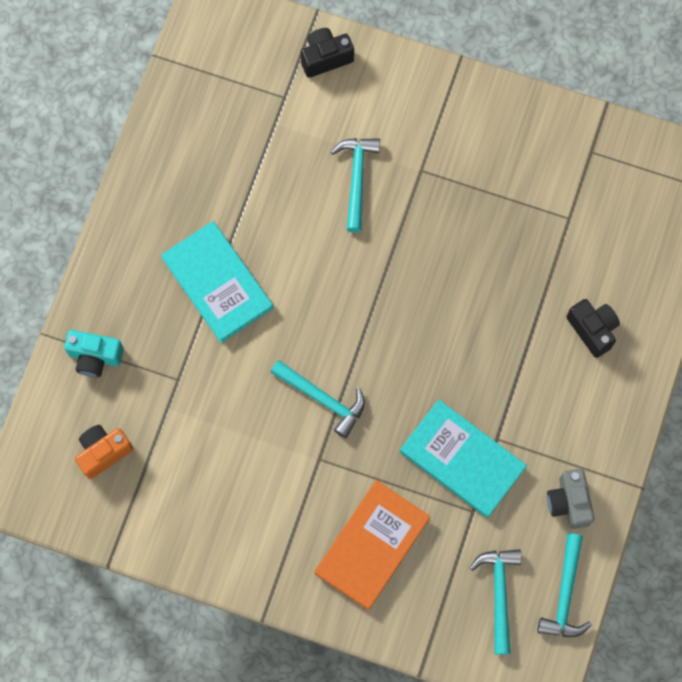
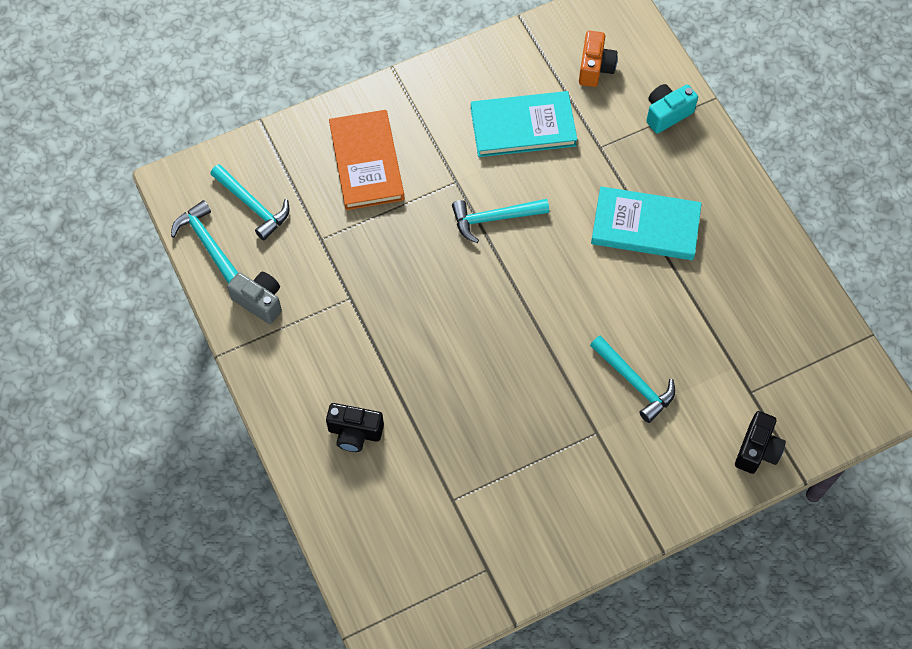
camera: 135 degrees right, 10 degrees down
(462, 460) = (360, 264): turquoise book -> turquoise book (523, 127)

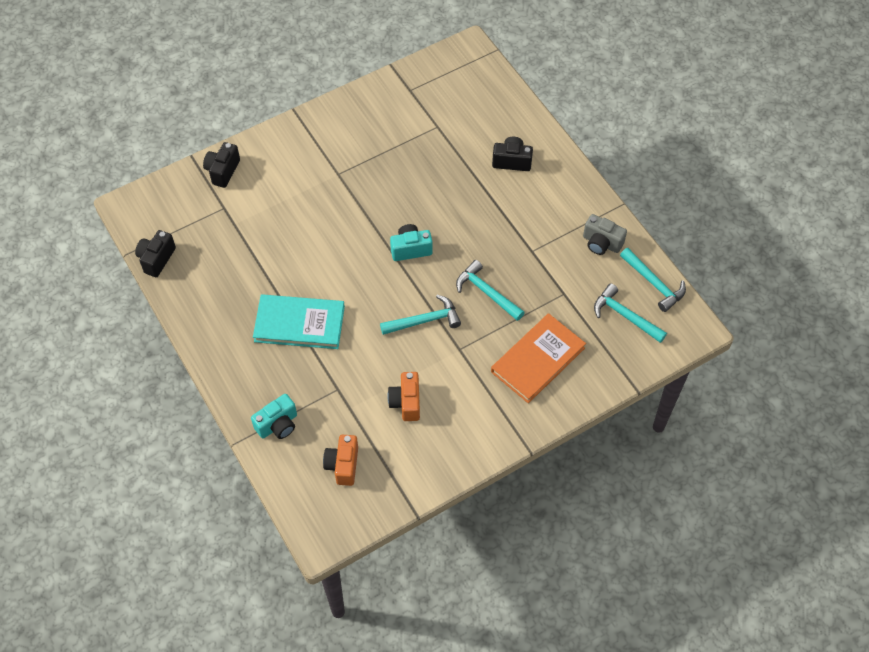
camera: 175 degrees right, 5 degrees down
(366, 162) = (537, 360): orange book -> orange book turned 60 degrees clockwise
(504, 313) = (410, 249): none -> turquoise camera
(523, 127) = (406, 402): turquoise book -> orange camera
(634, 383) = (310, 208): turquoise hammer -> turquoise hammer (486, 292)
(831, 324) = (156, 259): none -> black camera

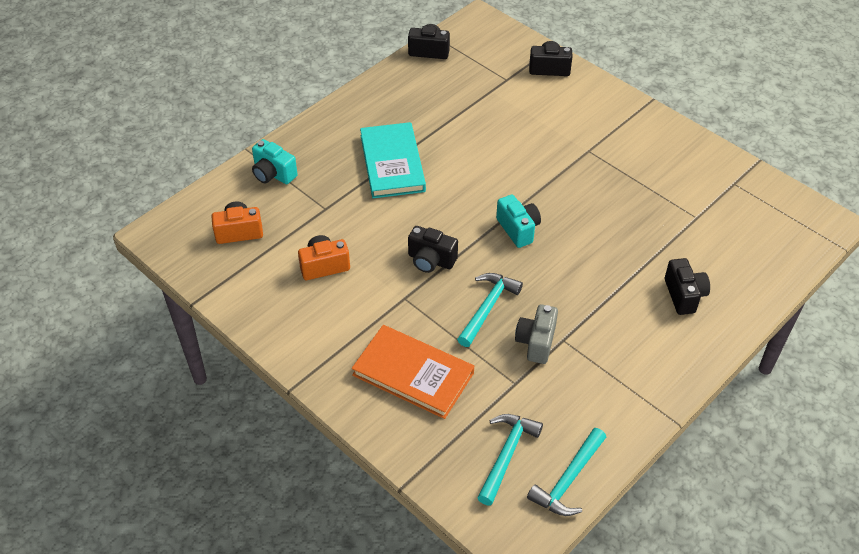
camera: 75 degrees right, 10 degrees down
(425, 320) = (431, 260): turquoise hammer -> black camera
(601, 243) = (605, 410): grey camera -> grey camera (536, 342)

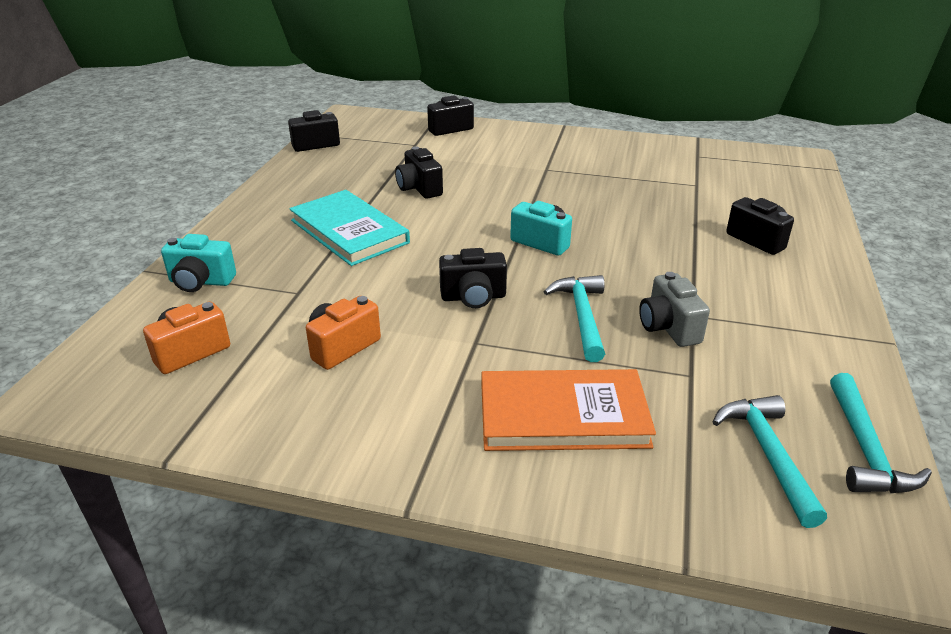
camera: 30 degrees left, 15 degrees down
(472, 136) = (419, 188): none -> black camera

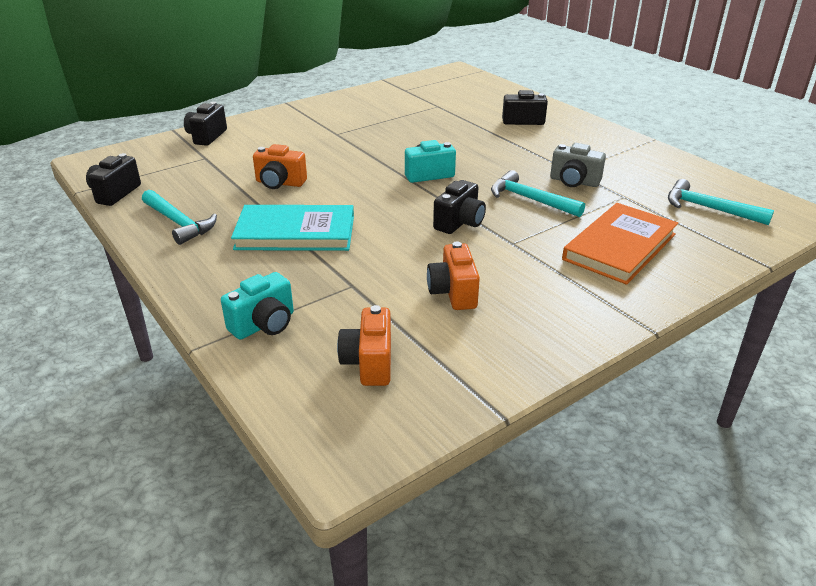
camera: 50 degrees left, 0 degrees up
(419, 188) = (280, 183): black camera -> orange camera
(865, 449) = (726, 185): turquoise hammer -> turquoise hammer (179, 223)

